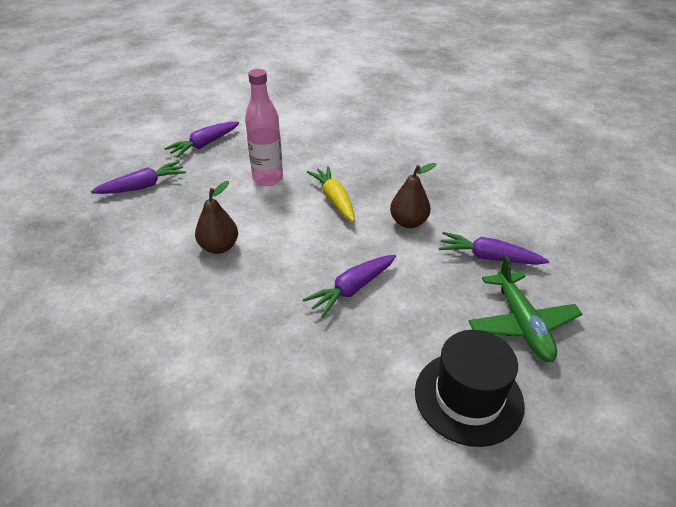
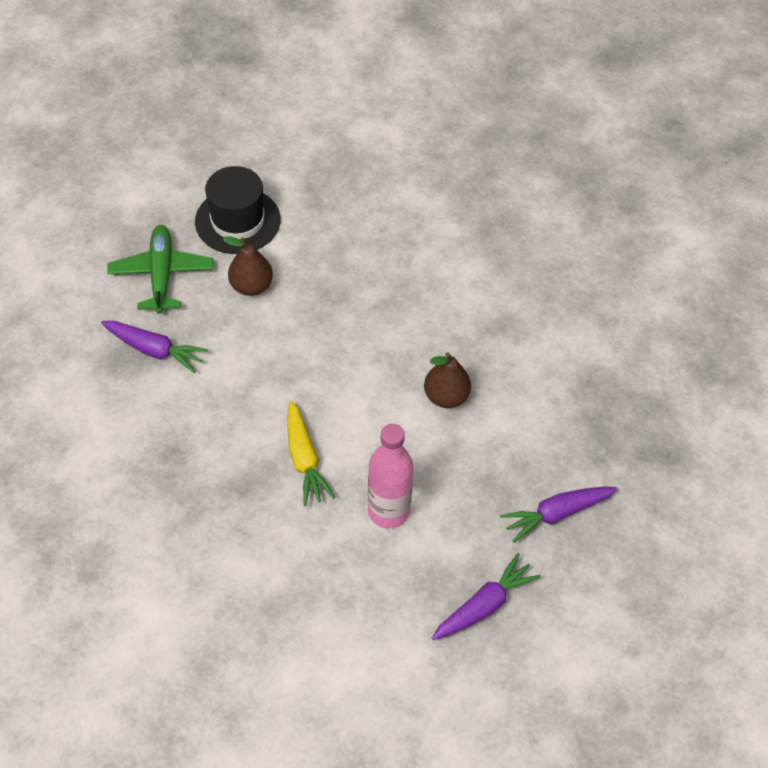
camera: 175 degrees left, 15 degrees up
(352, 289) = (309, 327): purple carrot -> none
(408, 222) = (223, 410): brown pear -> brown pear (251, 286)

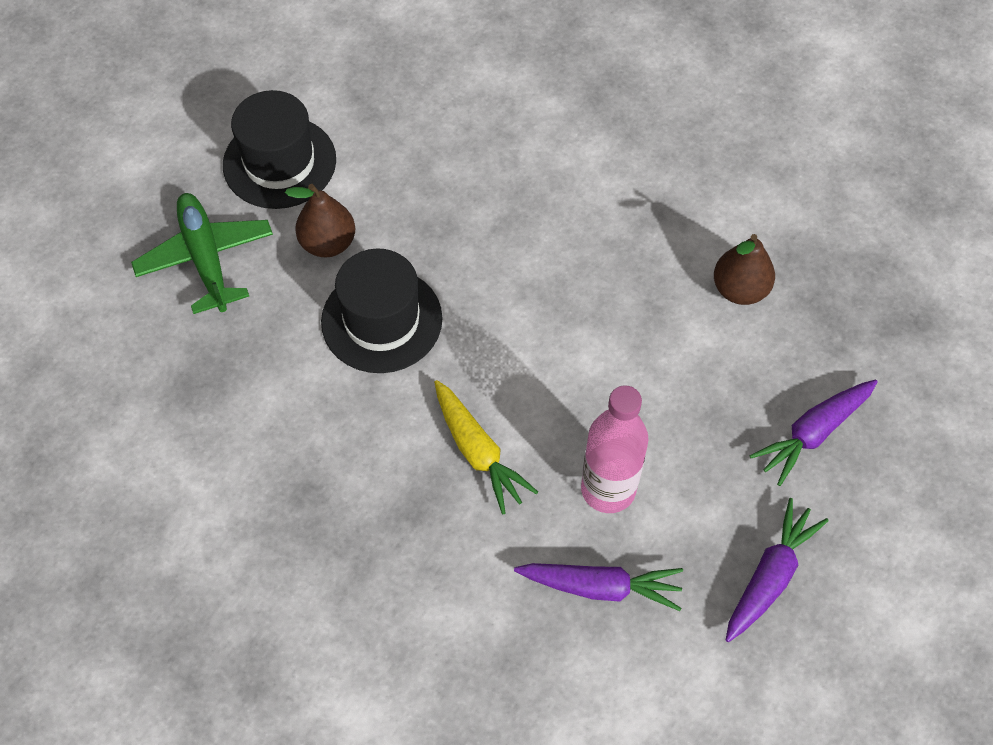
camera: 15 degrees left, 5 degrees up
(154, 350) = (233, 361): purple carrot -> purple carrot (601, 587)
(269, 349) = (381, 320): none -> black hat
(446, 396) = (624, 321): brown pear -> brown pear (740, 289)

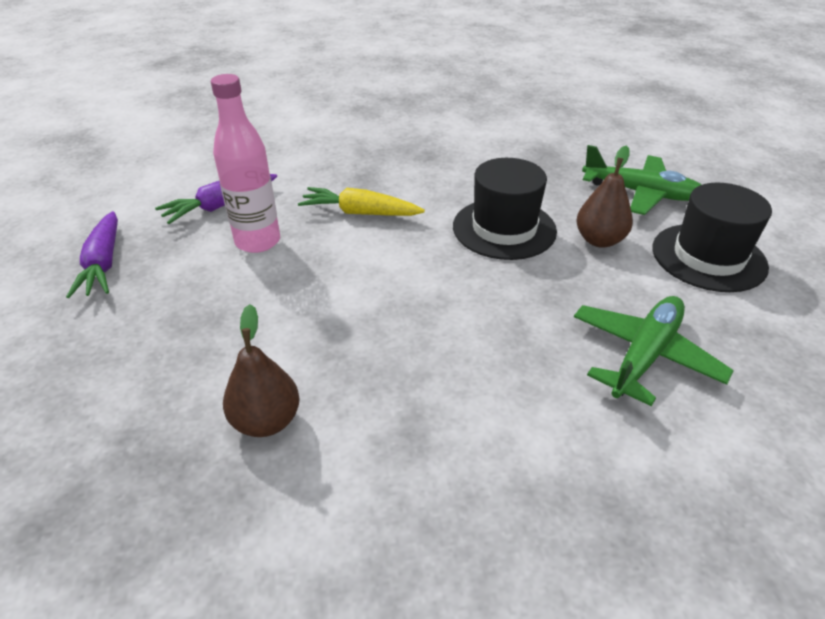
camera: 135 degrees right, 20 degrees down
(453, 142) = (645, 355): none -> green plane
(813, 433) = (115, 357): purple carrot -> none

